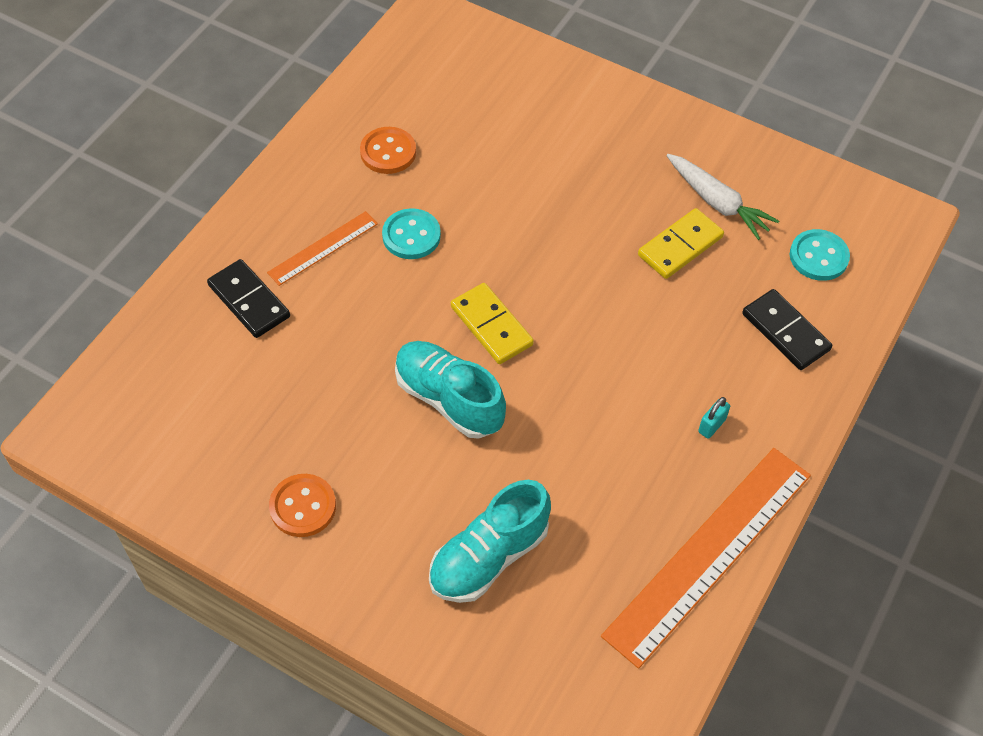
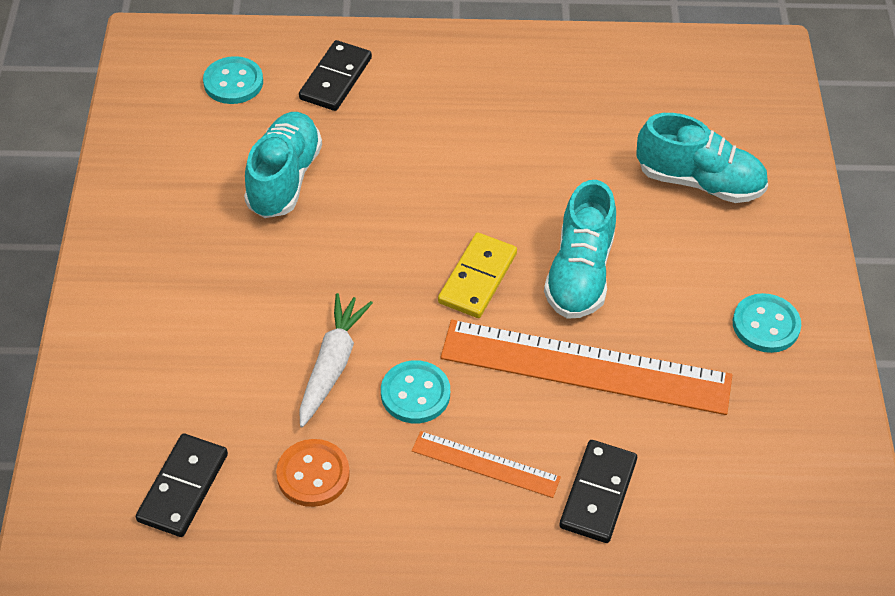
camera: 120 degrees left, 5 degrees down
(303, 506) = (765, 325): orange button -> turquoise button
(428, 85) = (183, 487): none -> black domino
(680, 246) = (284, 178): yellow domino -> turquoise shoe
(709, 553) = (584, 58): orange ruler -> orange ruler (585, 367)
(712, 425) = (467, 93): turquoise padlock -> none
(717, 202) = (210, 170): white carrot -> white carrot (332, 365)

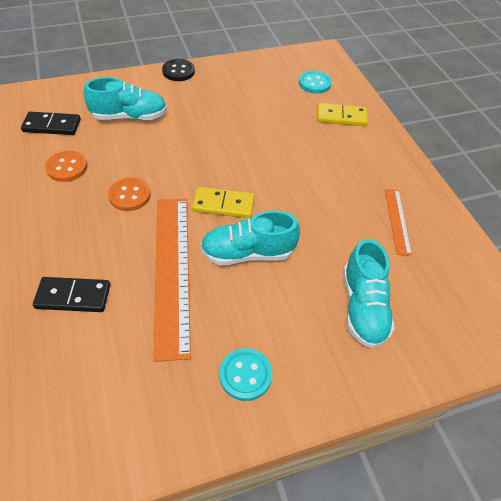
camera: 70 degrees right, 0 degrees up
(102, 262) = (178, 71): none -> black button
(284, 178) = (259, 114): turquoise shoe -> turquoise shoe (129, 116)
(332, 365) = (140, 159): white carrot -> none
(336, 79) = (341, 117): black domino -> yellow domino
(415, 394) = (129, 195): turquoise button -> orange button
(485, 464) = (86, 236): orange ruler -> orange ruler (397, 220)

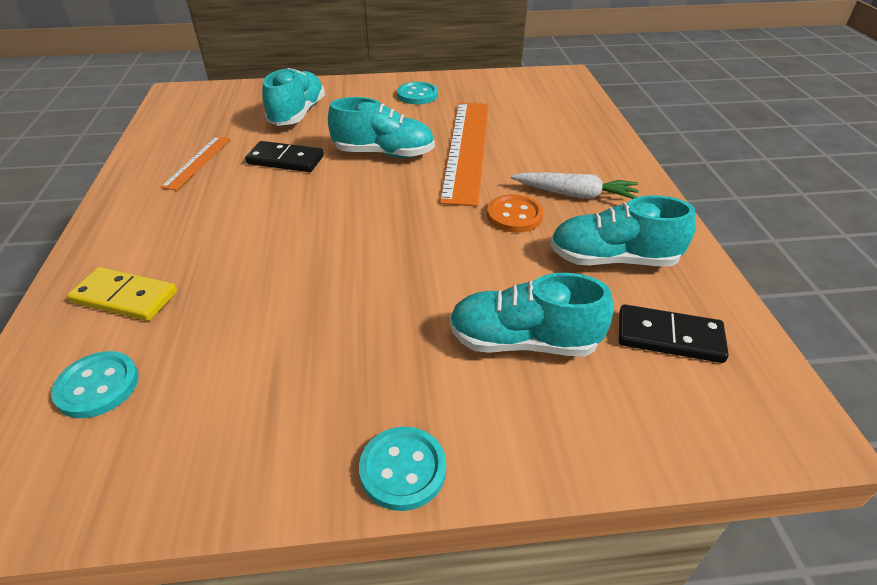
camera: 165 degrees left, 10 degrees down
(67, 167) = (613, 259): orange button -> turquoise shoe
(73, 296) = (563, 142): black domino -> black domino (285, 160)
(78, 222) = (575, 194): none -> white carrot
(178, 71) = (403, 469): black button -> turquoise button
(223, 205) = (394, 195): yellow domino -> none

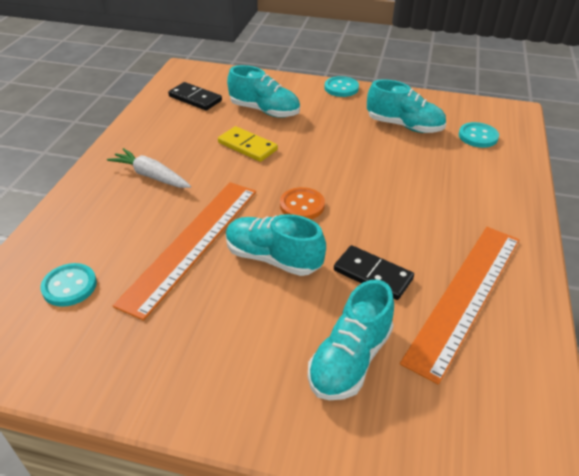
camera: 160 degrees left, 0 degrees up
(125, 297) = (483, 176): yellow domino -> yellow domino (247, 146)
(198, 162) = (465, 296): orange ruler -> orange ruler, size x2.02
(417, 95) = (178, 359): turquoise button -> turquoise button (69, 286)
(514, 215) = (210, 171): orange button -> orange button (302, 205)
(613, 259) = (179, 132): turquoise shoe -> turquoise shoe (404, 126)

